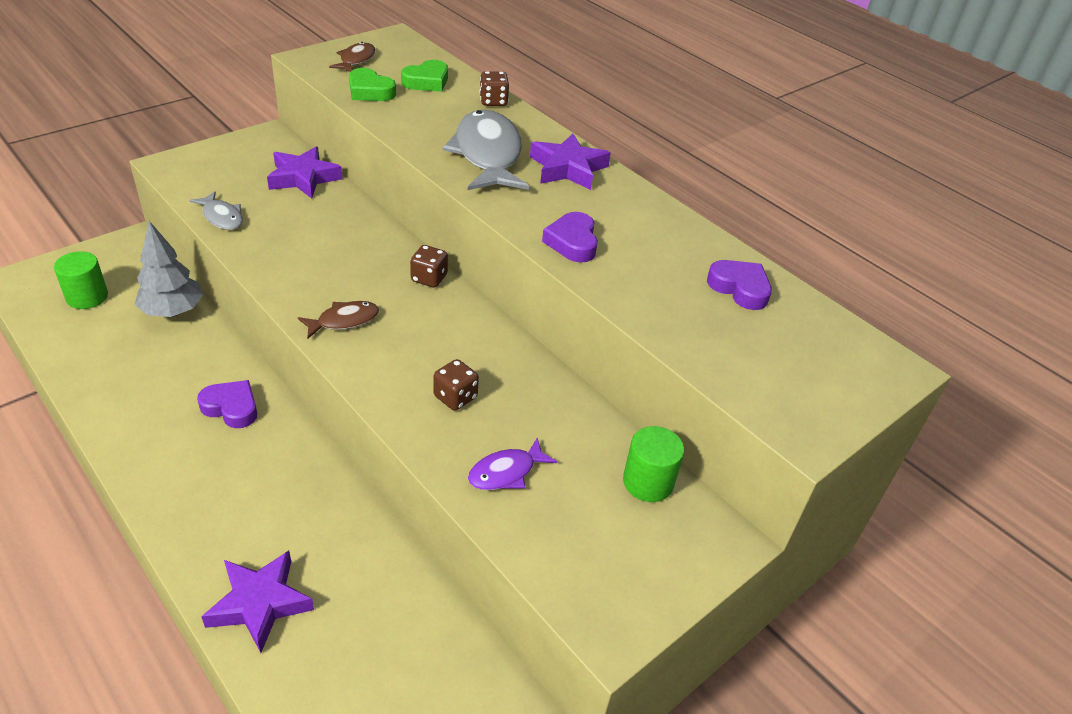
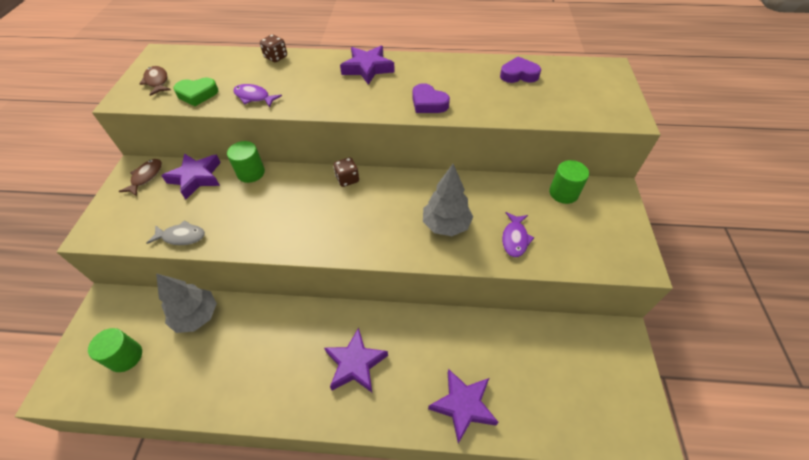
camera: 40 degrees left, 10 degrees up
(228, 469) = (355, 364): none -> purple star
(231, 408) = (309, 334): purple heart -> none
(344, 321) = (341, 234): brown fish -> brown fish (146, 177)
(353, 207) = (251, 173): none -> green cylinder
(412, 124) = (254, 97): none -> purple fish
(427, 81) = (221, 68): green heart -> none
(455, 397) = (446, 225): brown dice -> grey tree
(487, 154) = (320, 87): grey fish -> none

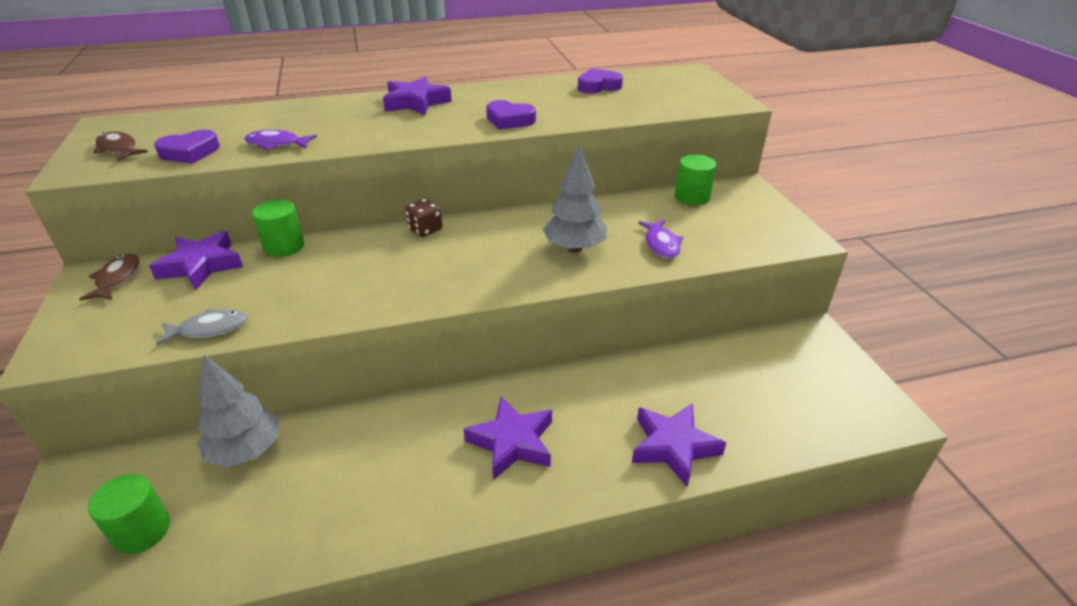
camera: 20 degrees left, 15 degrees down
(197, 94) = (190, 152): green heart -> purple heart
(276, 57) = (285, 107): brown dice -> none

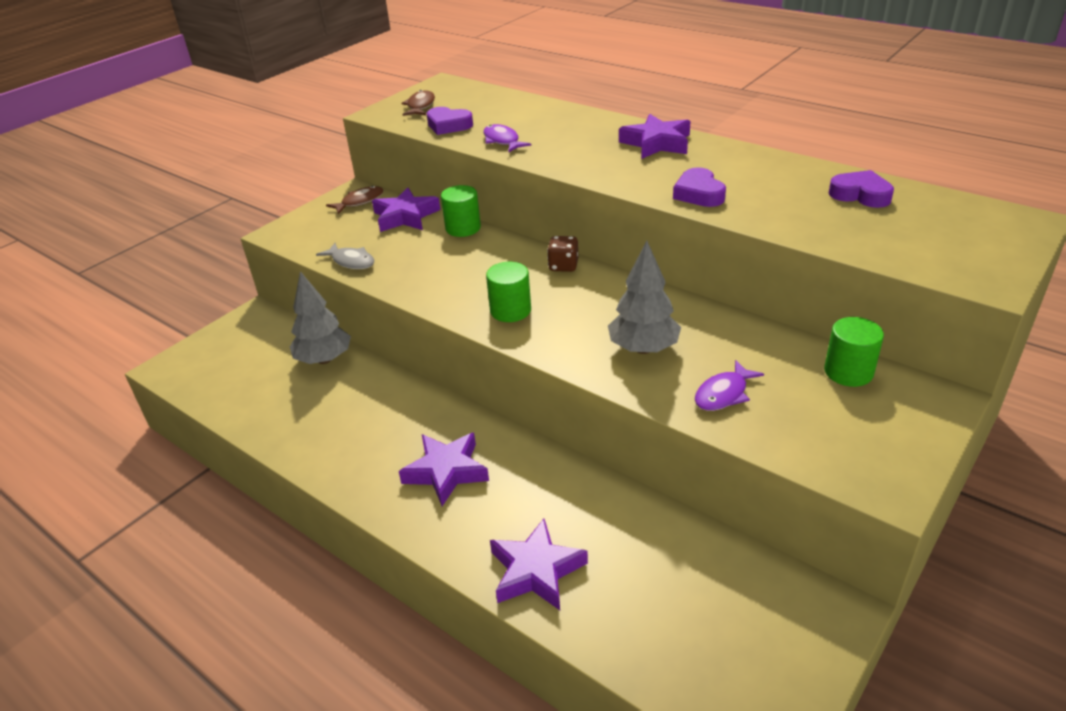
camera: 55 degrees right, 0 degrees up
(142, 531) = (239, 366): green cylinder -> green cylinder (510, 310)

